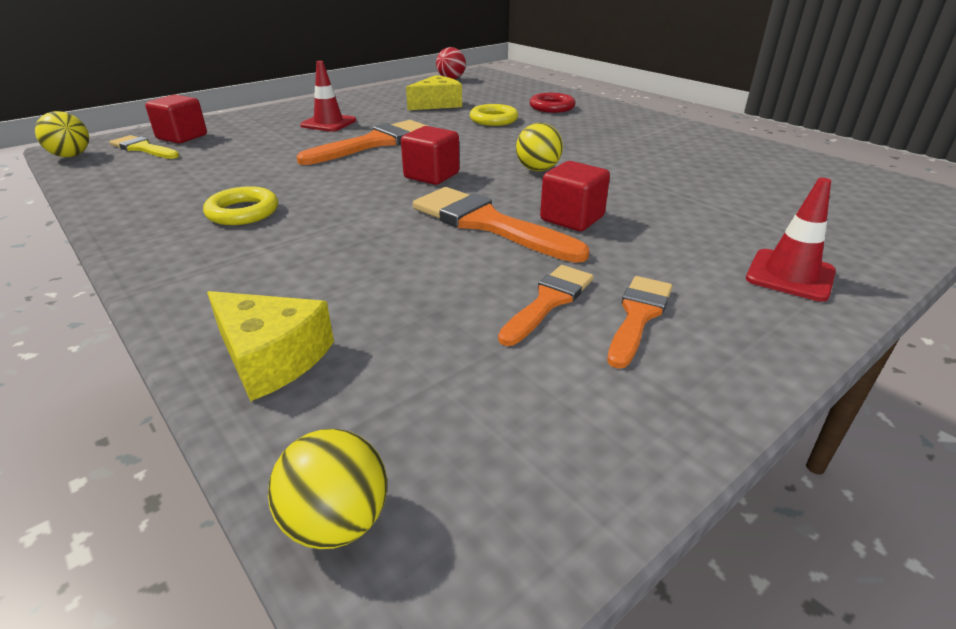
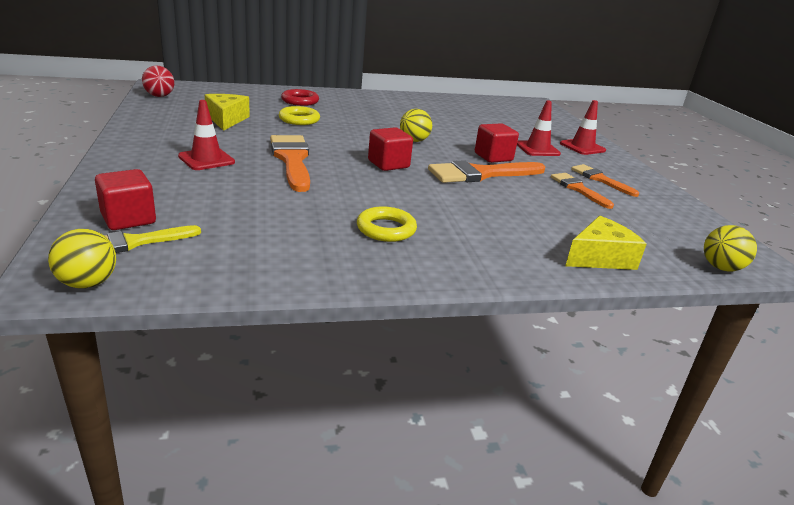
camera: 65 degrees left, 5 degrees down
(682, 241) = (537, 149): none -> red traffic cone

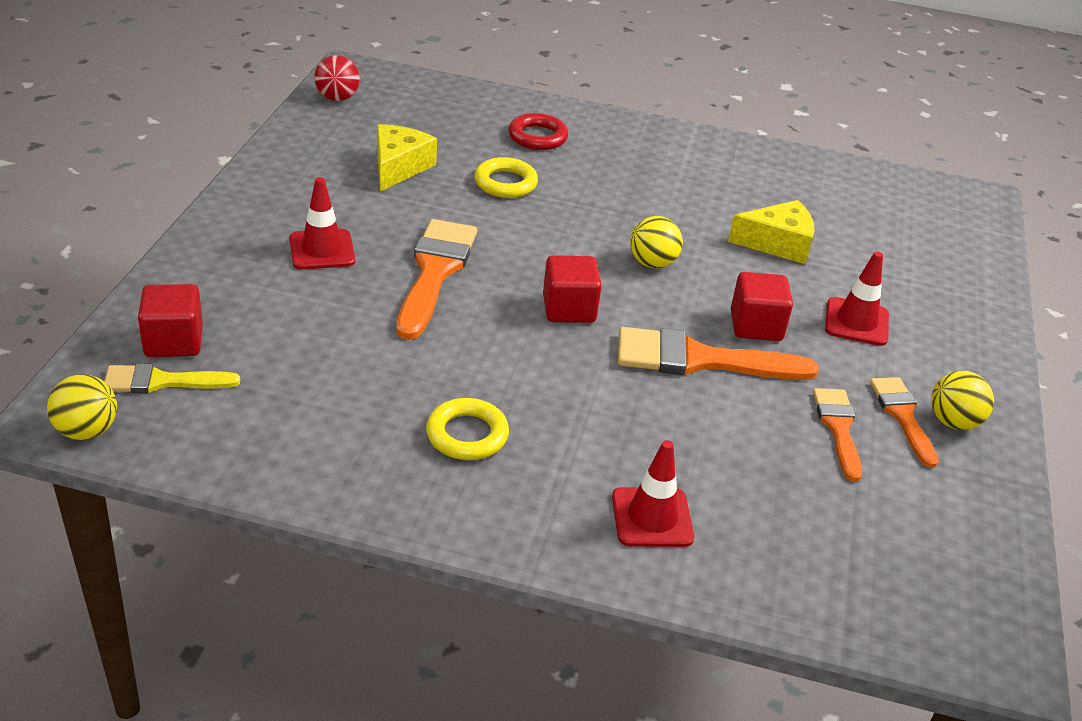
camera: 25 degrees right, 10 degrees up
(582, 147) = (950, 333): red traffic cone -> red traffic cone (652, 517)
(600, 257) = (732, 566): yellow cheese -> yellow cheese (777, 244)
(721, 268) = (915, 641): yellow ball -> yellow ball (953, 422)

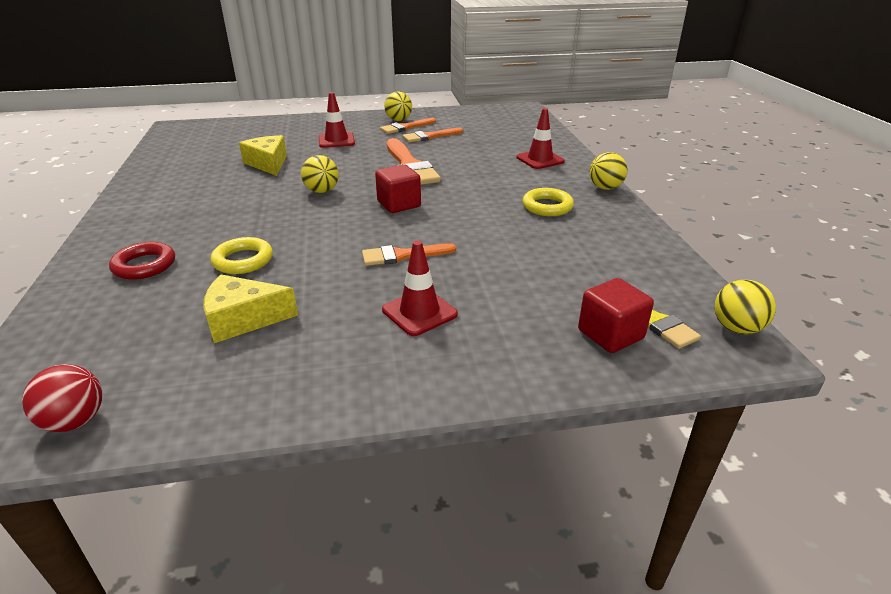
camera: 110 degrees left, 5 degrees down
(434, 272) = (402, 255): orange brush -> orange brush, size x0.60
(484, 535) = (605, 188): none -> yellow ball
(756, 326) = (364, 159): red cube -> none

